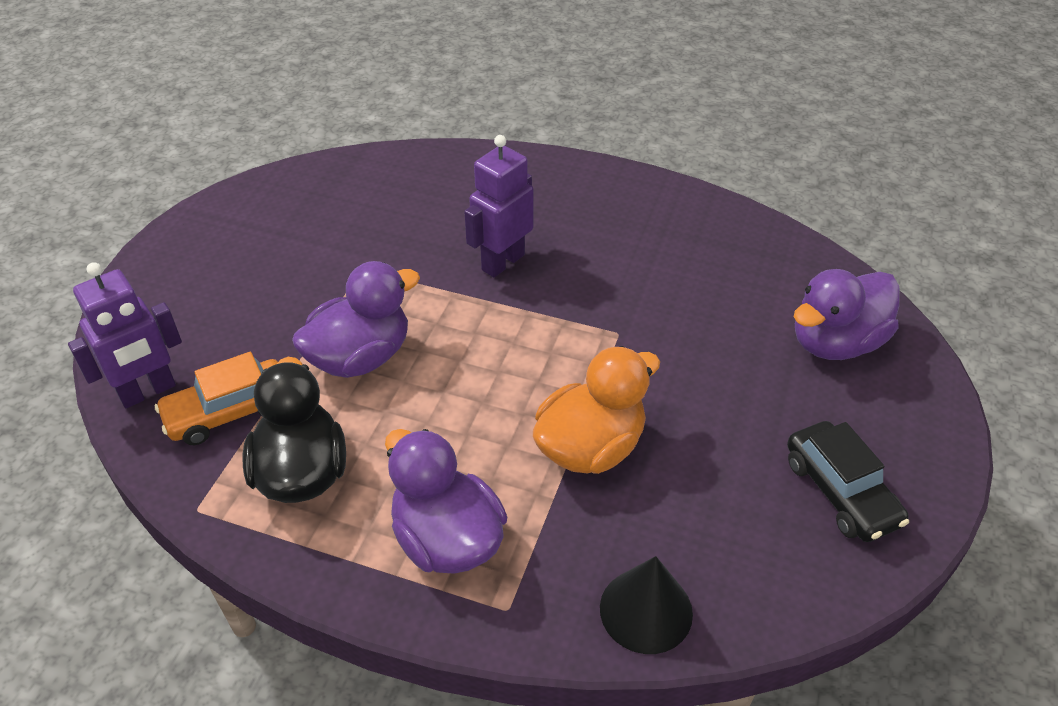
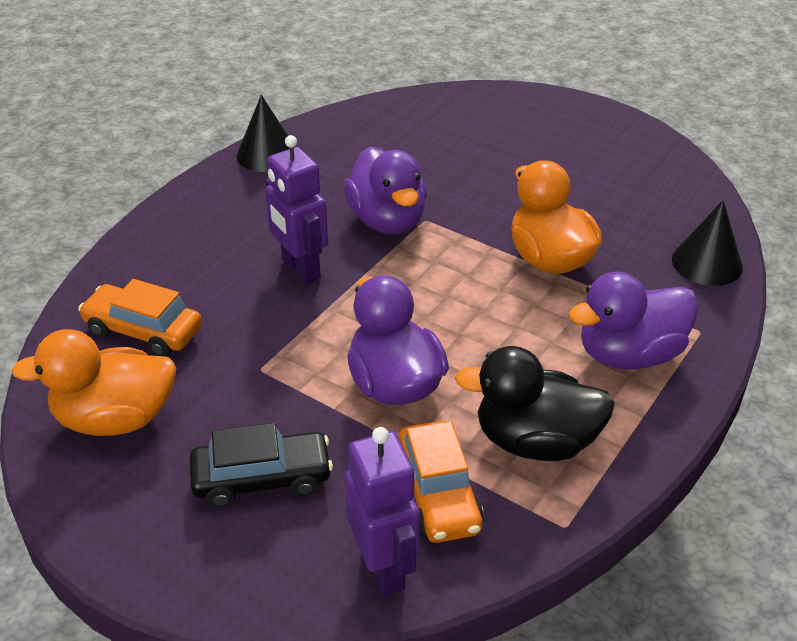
camera: 75 degrees left, 5 degrees down
(290, 208) = (115, 418): none -> orange duck
(392, 194) = (143, 331): none -> orange car
(673, 198) = (267, 154): none -> black cone
(835, 343) = (477, 122): purple duck -> purple duck (387, 220)
(840, 492) = (617, 156): black car -> black car (262, 478)

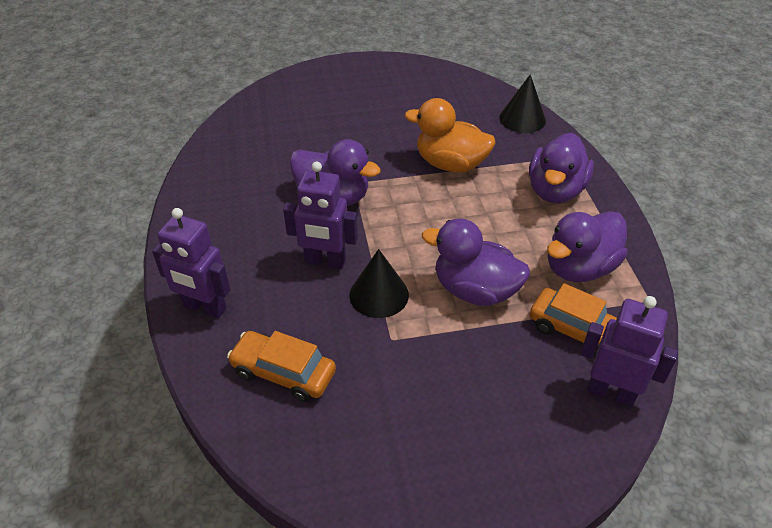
camera: 45 degrees left, 5 degrees up
(115, 418) = (351, 441): orange duck -> none
(143, 331) = (283, 373): orange car -> orange car turned 45 degrees clockwise
(160, 242) = (204, 308): none -> purple robot
(262, 478) = (487, 400): black car -> none
(267, 154) = (192, 202): black cone -> black cone (379, 294)
(535, 441) = (579, 268): black duck -> purple duck

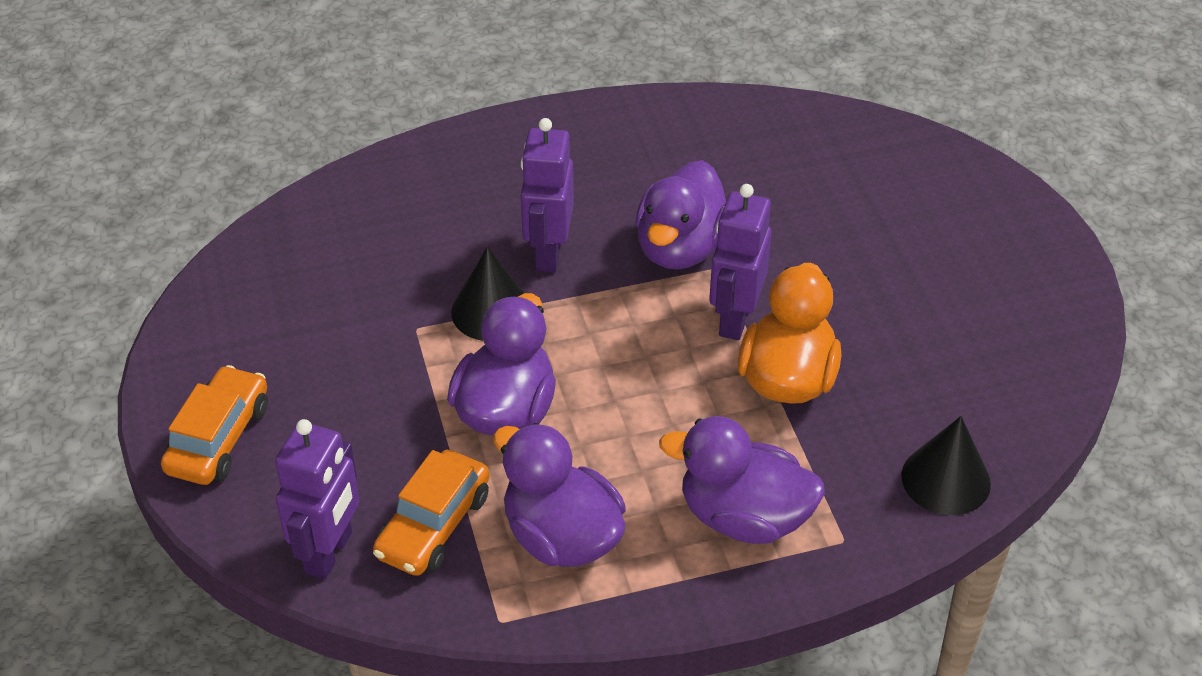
camera: 85 degrees right, 0 degrees up
(204, 308) = (461, 157): purple robot -> purple robot (734, 319)
(283, 373) = (364, 237): orange car -> orange car (218, 438)

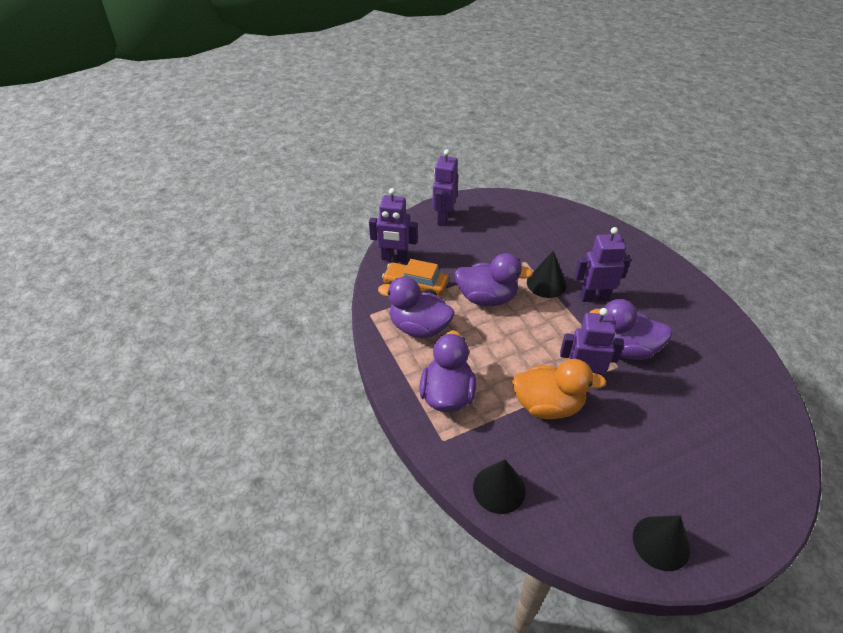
camera: 80 degrees right, 0 degrees up
(218, 438) = (444, 218): orange car -> purple robot
(561, 537) = (419, 328): purple duck -> purple duck turned 105 degrees counterclockwise
(1040, 313) = (661, 543): none -> black cone

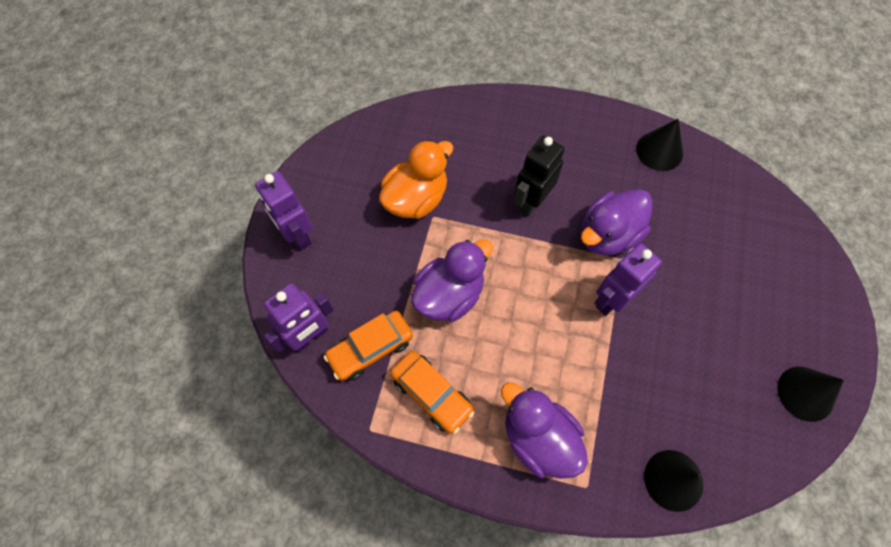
camera: 50 degrees left, 20 degrees up
(419, 328) = (432, 394): purple duck -> orange car
(546, 283) = (479, 225): black cone -> black cone (659, 151)
(548, 405) = (618, 357): orange duck -> orange duck (416, 199)
(594, 297) = (531, 202): purple robot -> black robot

